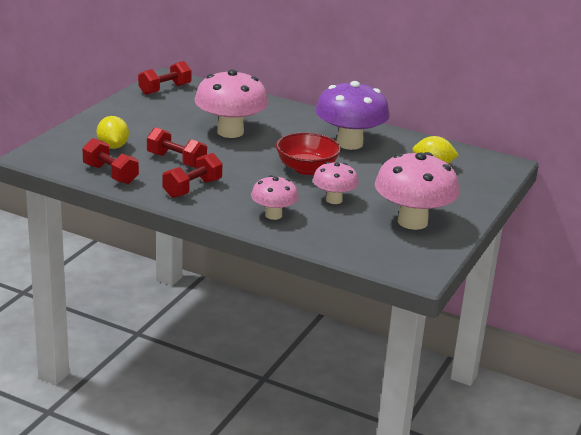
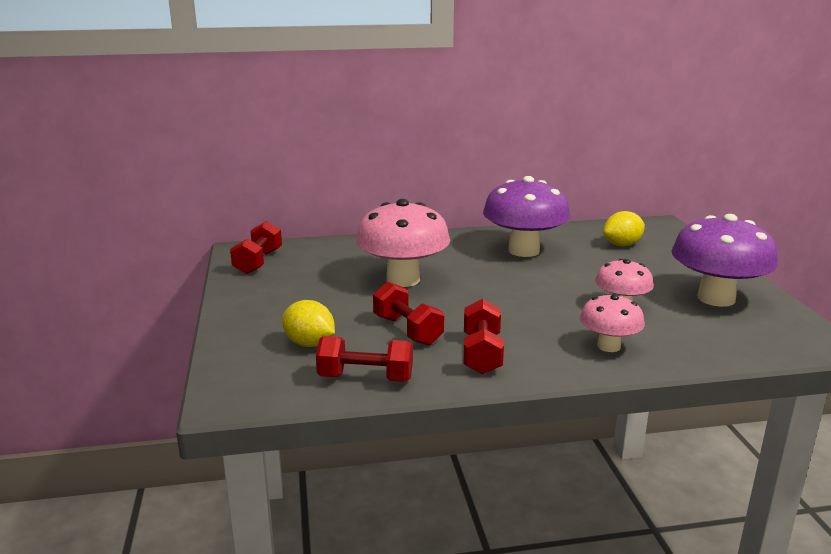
camera: 35 degrees left, 5 degrees down
(176, 161) = (407, 330): red dumbbell -> red dumbbell turned 60 degrees clockwise
(306, 169) = (539, 287): red bowl -> none
(412, 222) = (716, 298): pink mushroom -> purple mushroom

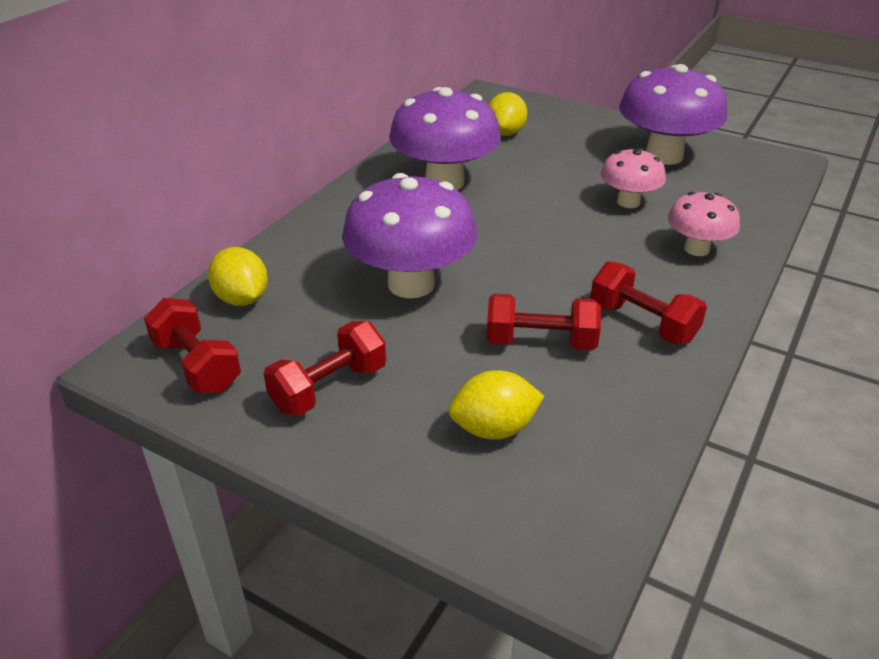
camera: 50 degrees left, 15 degrees up
(322, 250) = (242, 299): none -> yellow lemon
(365, 378) = (621, 424): red dumbbell -> red dumbbell (329, 388)
(403, 279) = (411, 284): pink mushroom -> purple mushroom

